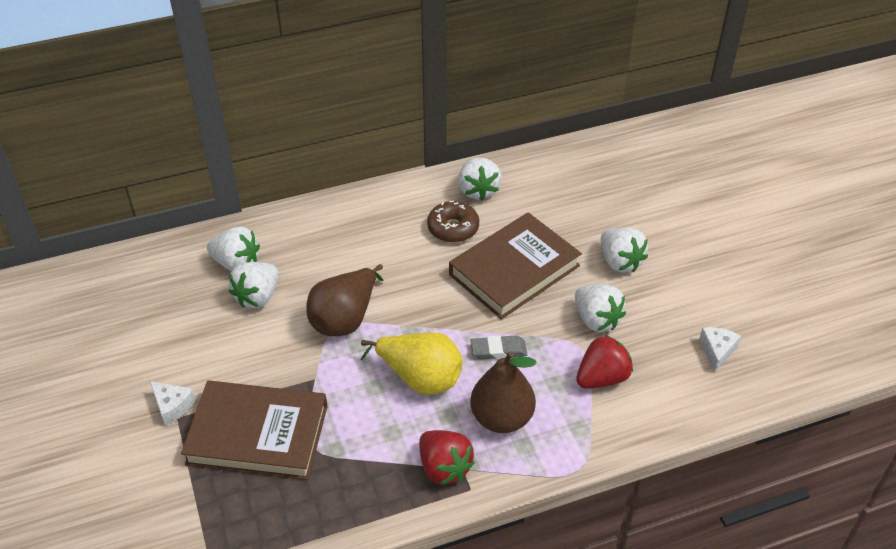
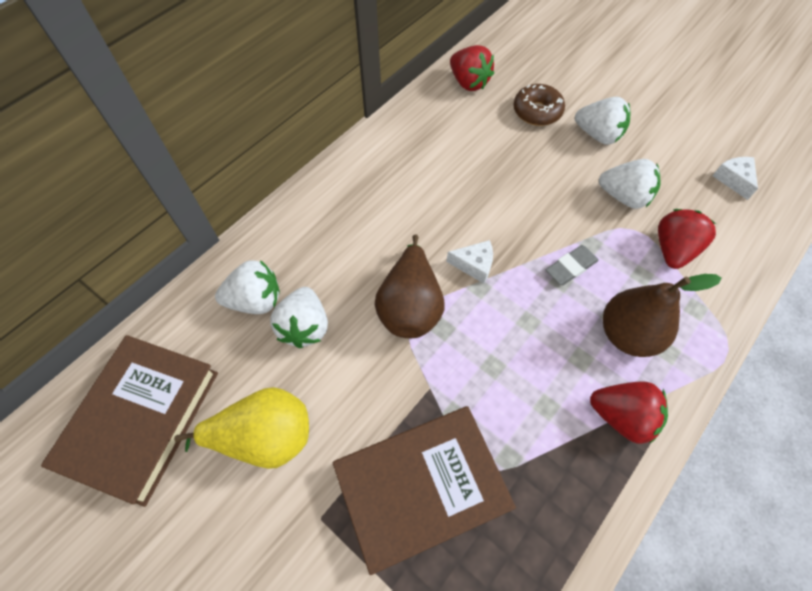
camera: 30 degrees left, 15 degrees up
(172, 406) = (305, 507): white cheese -> white cheese (474, 265)
(420, 378) = (526, 333): yellow pear -> yellow pear (264, 437)
(453, 228) = (437, 166): brown donut -> brown donut (537, 111)
(478, 190) = (431, 120): white strawberry -> none
(514, 270) = (521, 182): brown book -> brown book (141, 419)
(538, 172) = (469, 82): none -> red strawberry

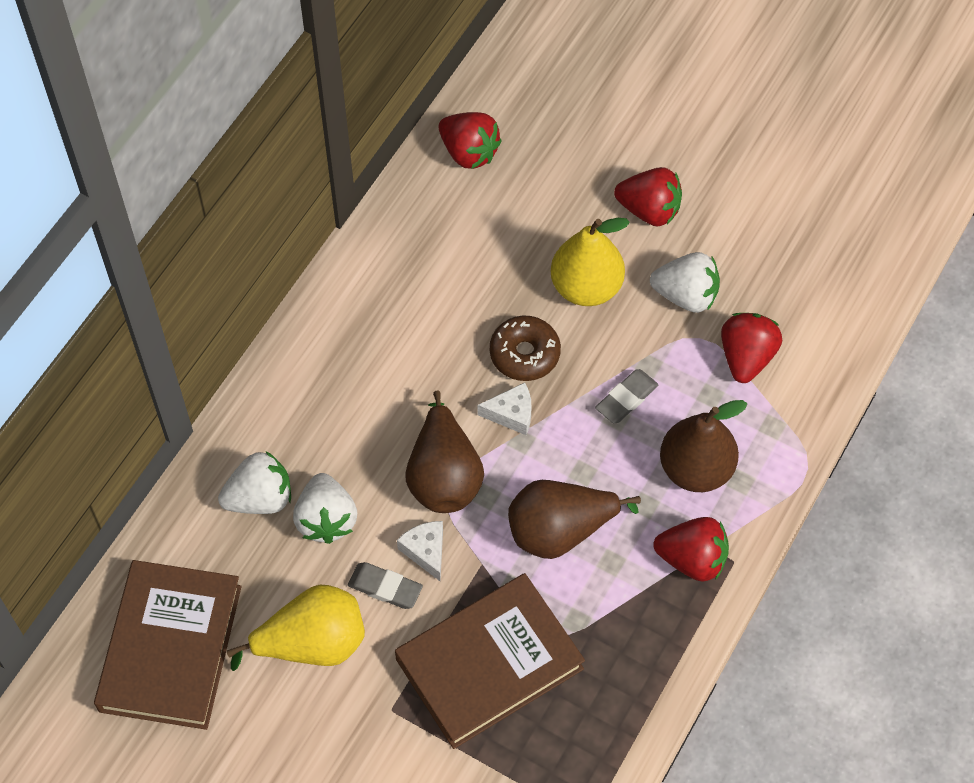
camera: 10 degrees left, 0 degrees up
(341, 395) = (385, 587): none -> grey eraser
(503, 370) = (560, 531): none -> brown pear
(537, 111) = (566, 186): brown donut -> brown donut (524, 354)
(545, 180) = (586, 287): none -> yellow pear
(598, 135) = (649, 210): white strawberry -> red strawberry
(733, 180) = (821, 250): white cheese -> white cheese (426, 551)

